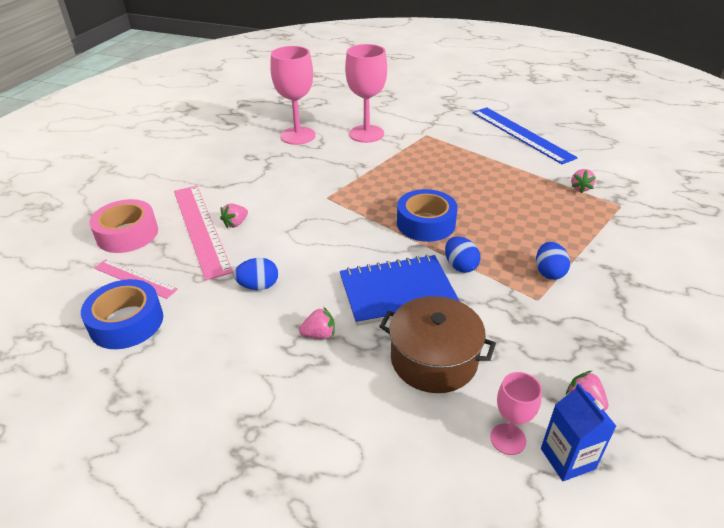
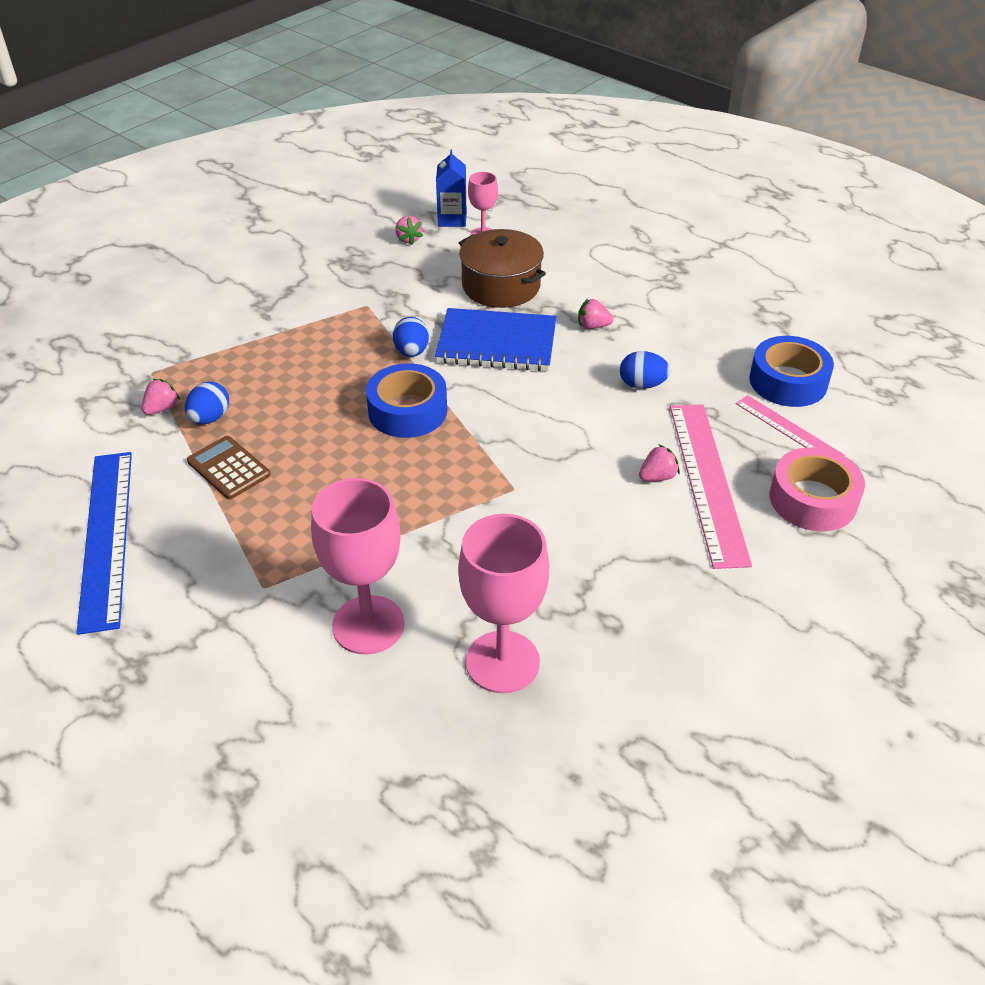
camera: 160 degrees left, 5 degrees up
(500, 170) = (228, 468): none -> brown calculator
(549, 272) = (328, 324): blue egg -> blue egg (210, 418)

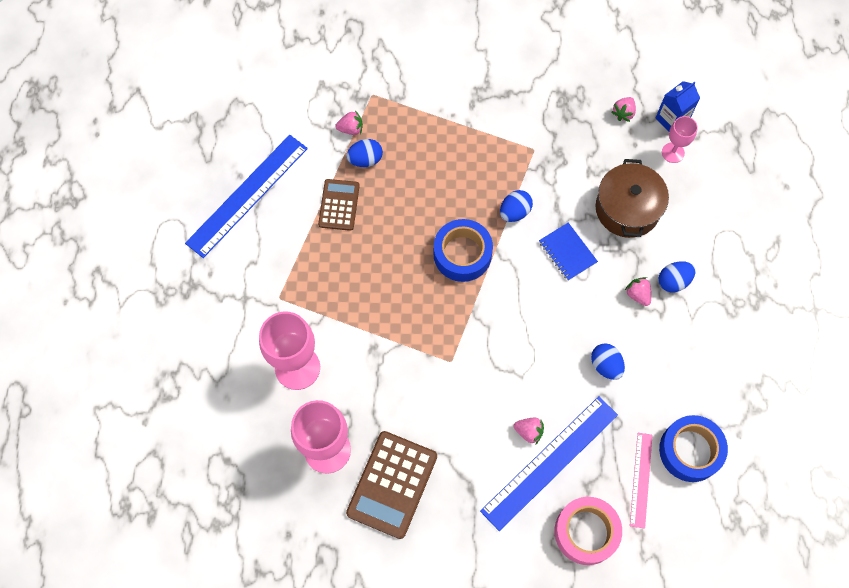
camera: 50 degrees right, 25 degrees up
(496, 343) = (567, 252): blue notebook -> blue notebook, size x0.57
(605, 299) = (673, 281): none -> blue egg
(607, 627) = (392, 484): none -> brown calculator
(708, 481) = (550, 462): pink ruler -> blue ruler

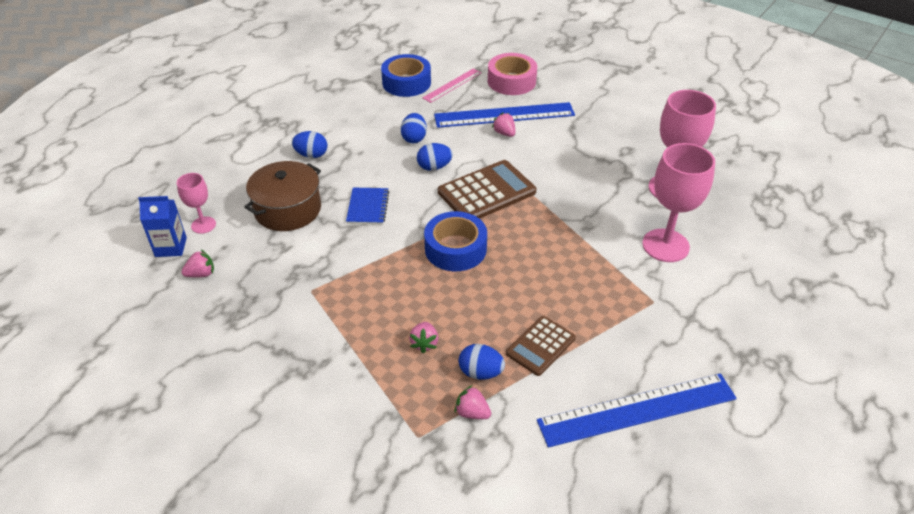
camera: 145 degrees left, 25 degrees down
(392, 484) = (630, 151): brown calculator -> brown calculator (486, 192)
(514, 212) = (380, 254): blue egg -> blue egg (434, 167)
(637, 294) = (346, 160): pink strawberry -> pink strawberry (424, 343)

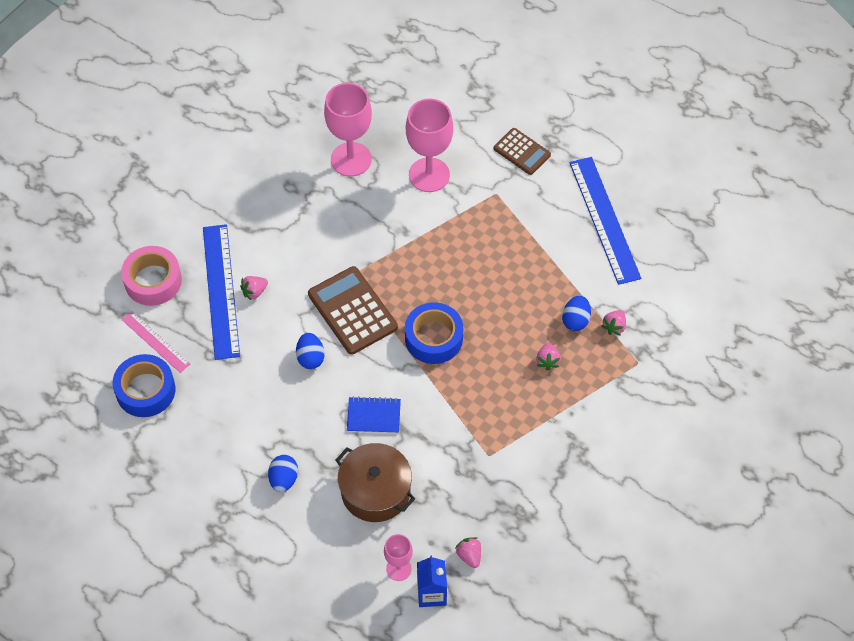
camera: 90 degrees left, 15 degrees up
(414, 138) = (258, 378): blue egg -> none
(424, 343) = (547, 361): pink strawberry -> pink strawberry turned 90 degrees clockwise
(540, 346) = (546, 277): brown calculator -> brown calculator (522, 152)

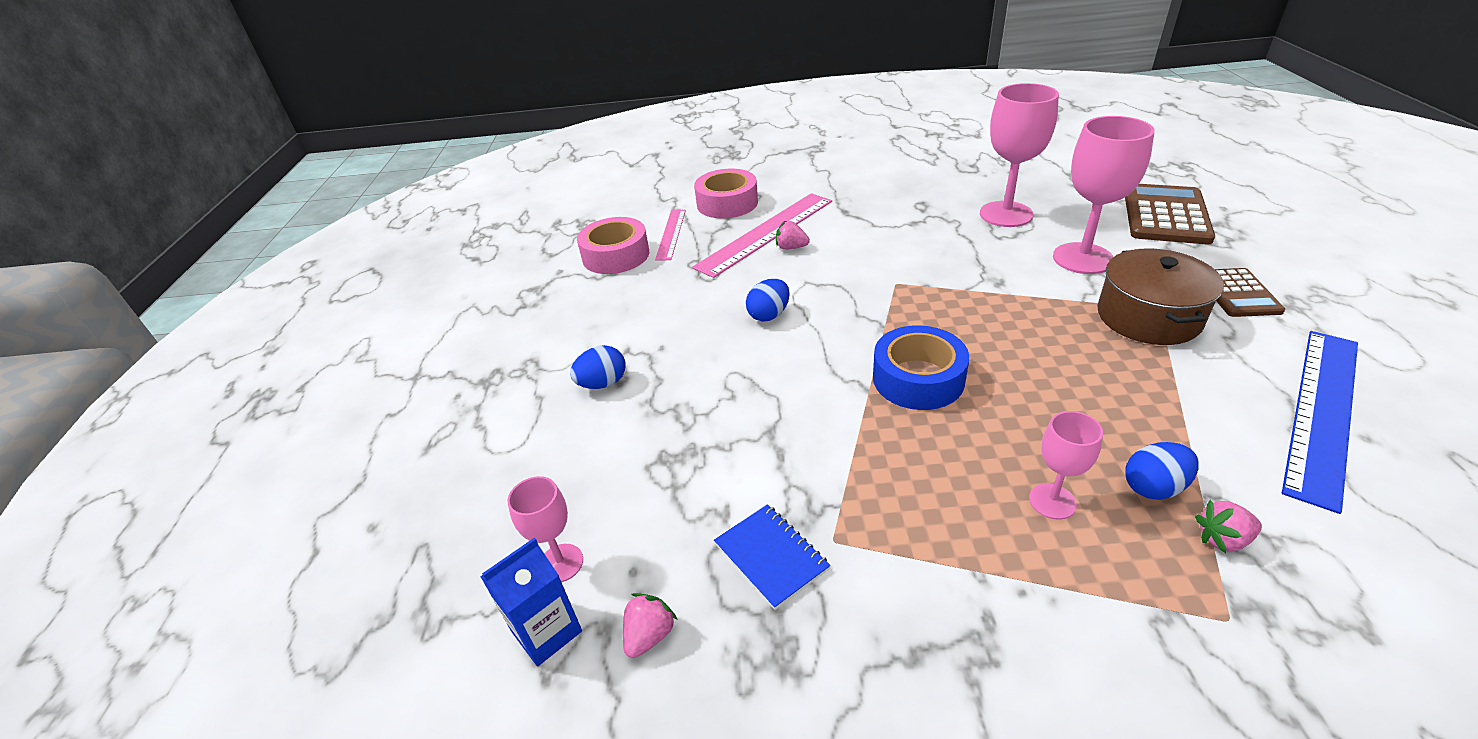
camera: 55 degrees right, 20 degrees down
(145, 390) = (616, 255): blue tape -> pink tape
(221, 291) = (766, 233): blue ruler -> pink ruler
(352, 311) = (859, 307): brown calculator -> brown calculator (1165, 215)
(373, 416) = (757, 398): blue notebook -> blue notebook (771, 557)
(375, 491) = (660, 463): brown pot -> brown pot (1148, 317)
(547, 361) = (1052, 501): pink strawberry -> pink goblet

